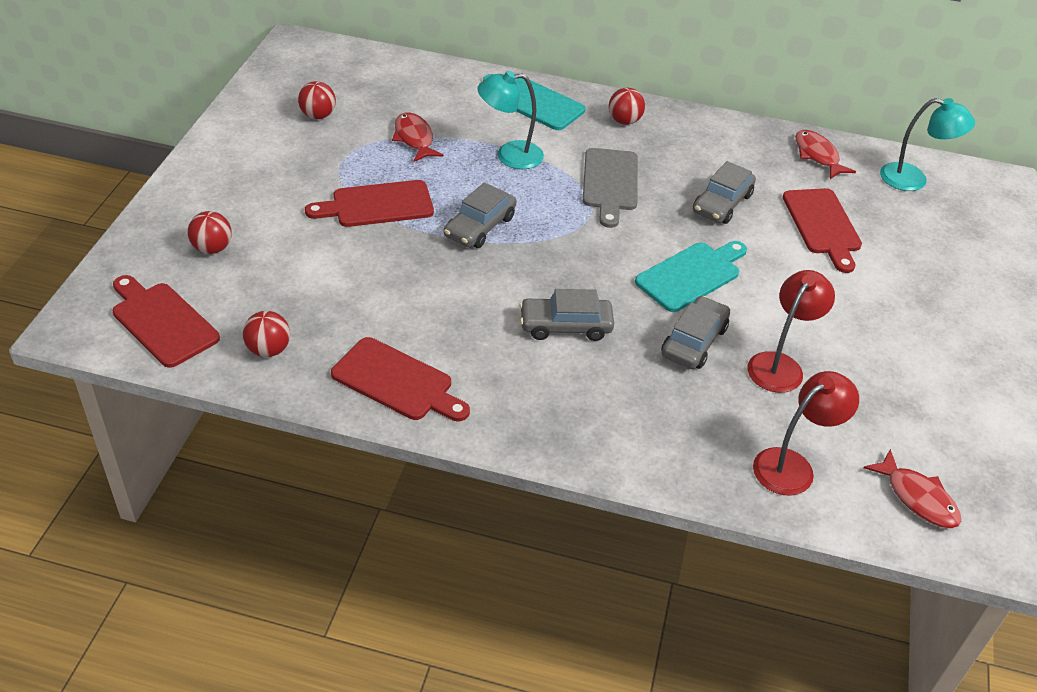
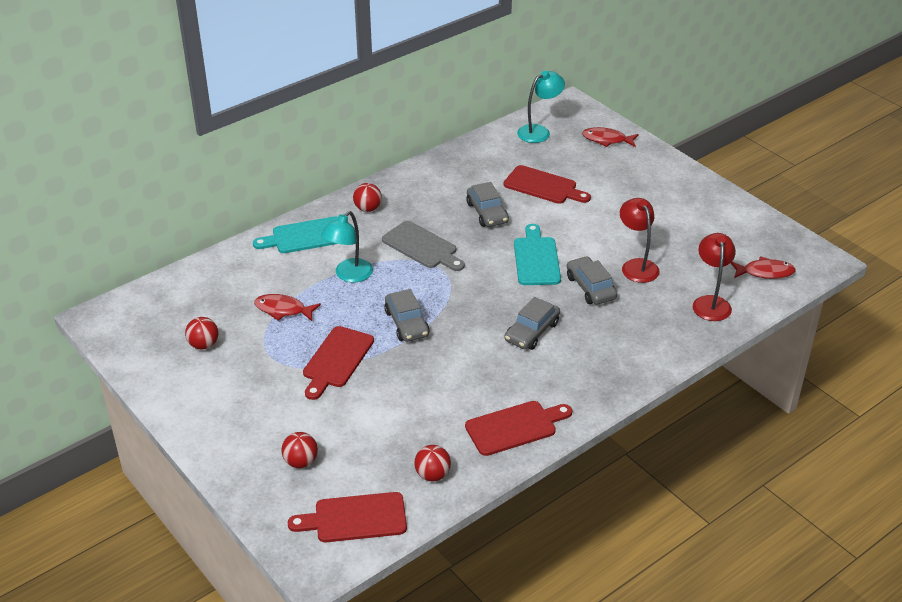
camera: 50 degrees left, 5 degrees down
(817, 155) = (482, 153): red fish -> red fish (607, 140)

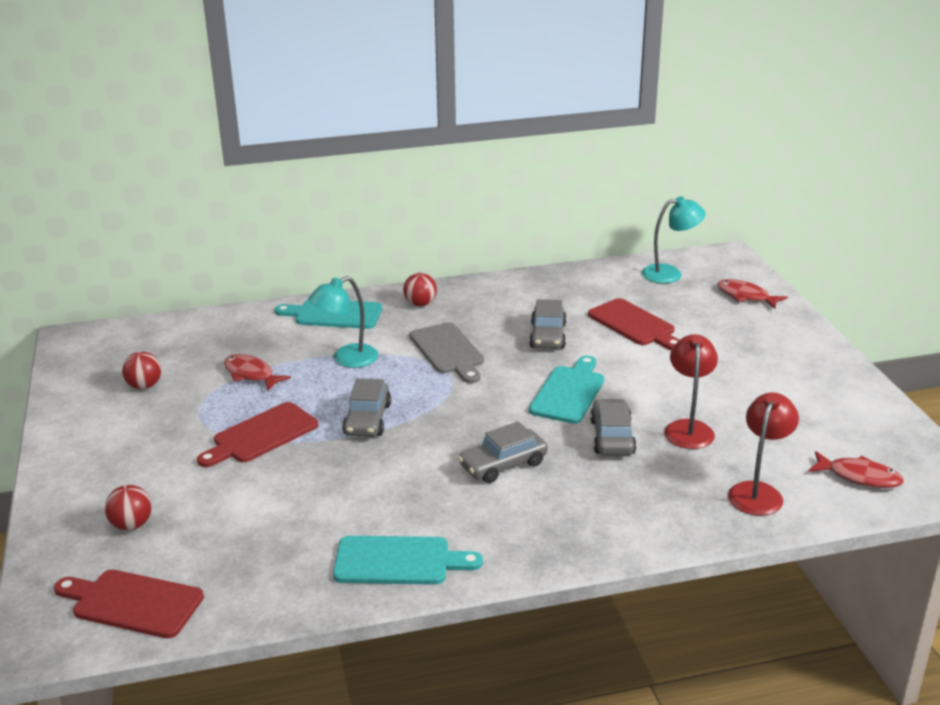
camera: 25 degrees right, 10 degrees down
(432, 475) = (259, 584): red ball -> none
(515, 427) = (399, 561): red cutting board -> turquoise cutting board

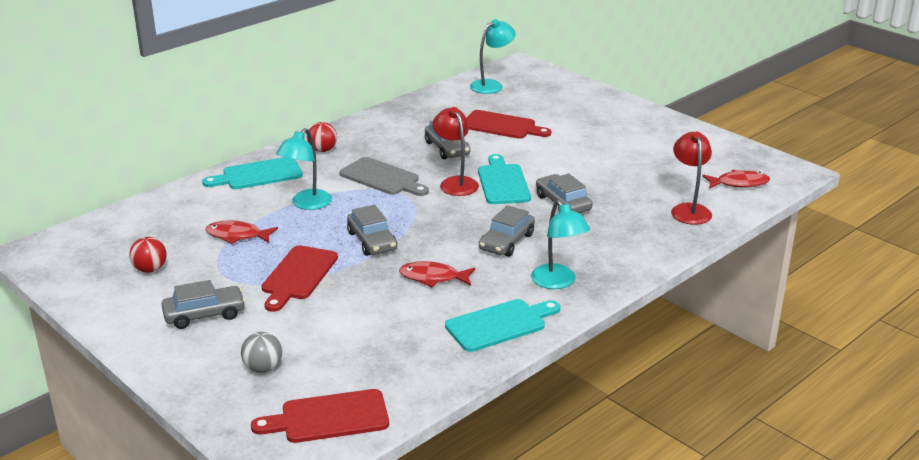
camera: 30 degrees left, 0 degrees up
(131, 525) = (263, 368): red ball -> grey ball
(141, 449) = (204, 315): none -> grey car
(511, 532) = (558, 282): none -> turquoise lamp
(688, 428) = (607, 183): red lamp -> red lamp (455, 183)
(746, 296) = (560, 89): red fish -> red fish (433, 278)

